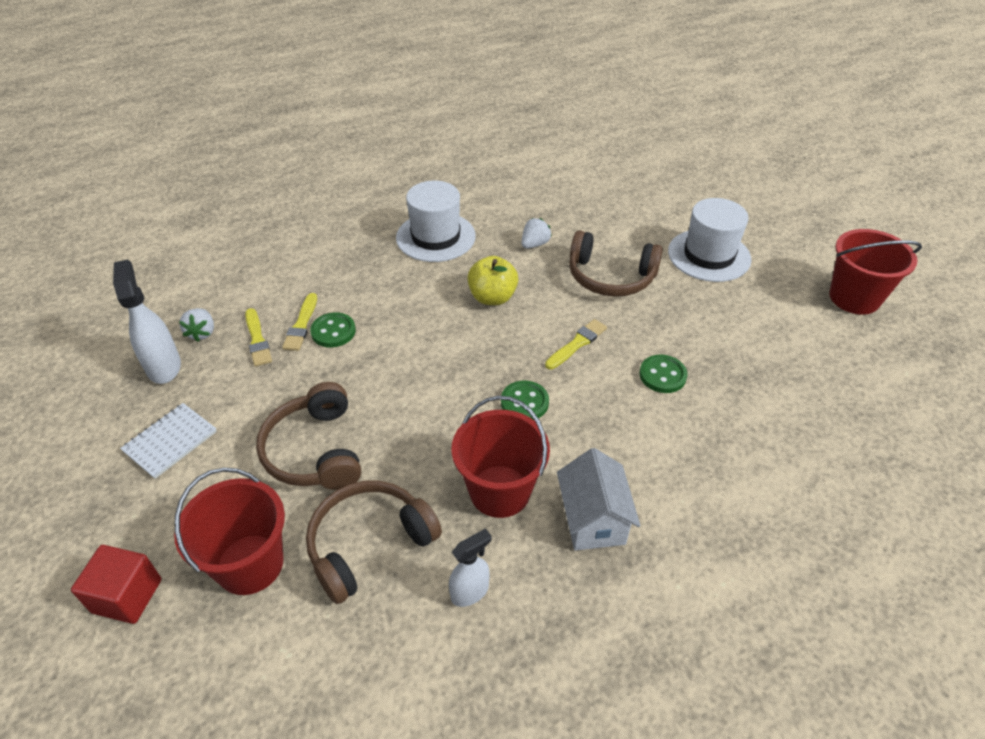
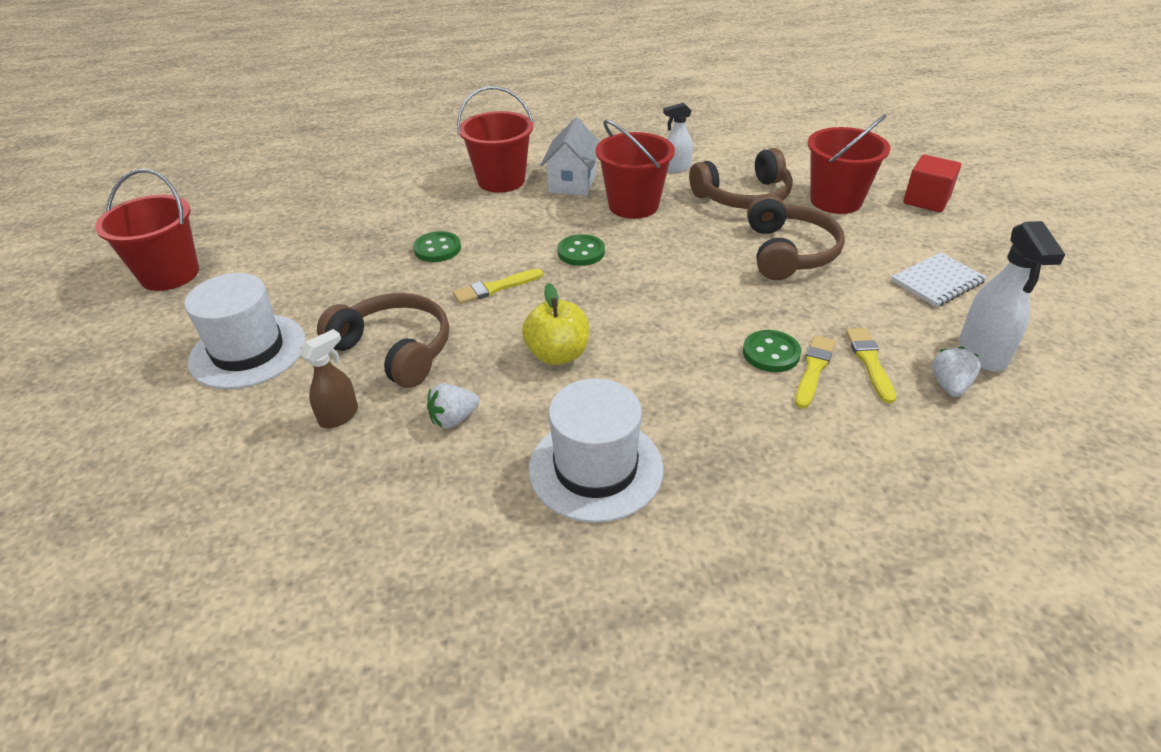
camera: 160 degrees left, 5 degrees down
(605, 232) = (339, 416): none -> brown spray bottle
(682, 502) = (501, 180): none -> red bucket

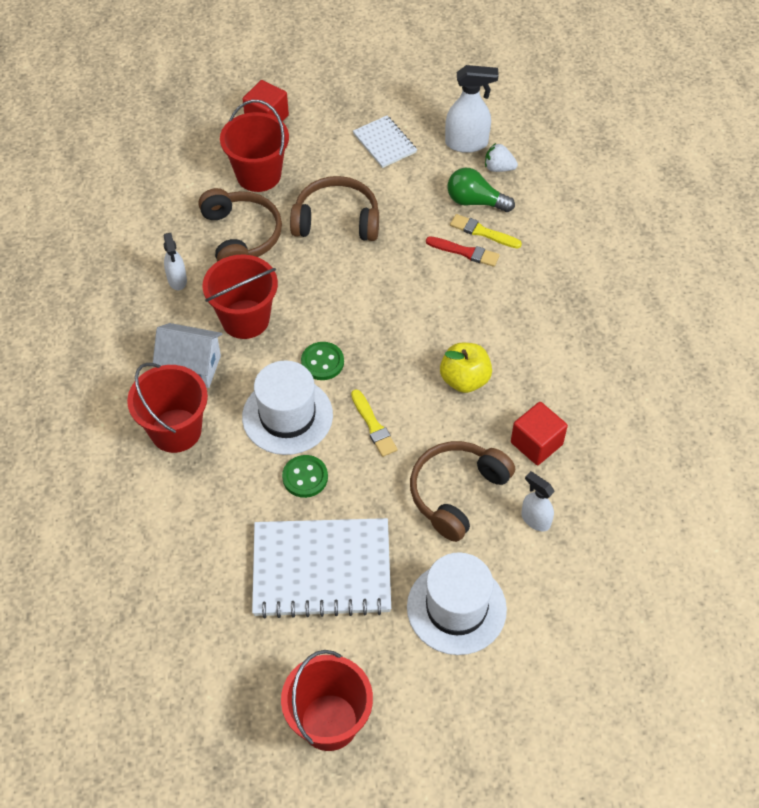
camera: 90 degrees left, 15 degrees up
(329, 263) = (321, 570): none -> white notebook
(339, 416) = (535, 519): brown spray bottle -> white spray bottle
(453, 419) = (536, 443): white strawberry -> red cube
(595, 468) = (579, 359): white hat -> white hat (287, 416)
(771, 353) = (465, 252): green button -> red brush
(869, 362) = (475, 201): yellow brush -> green light bulb

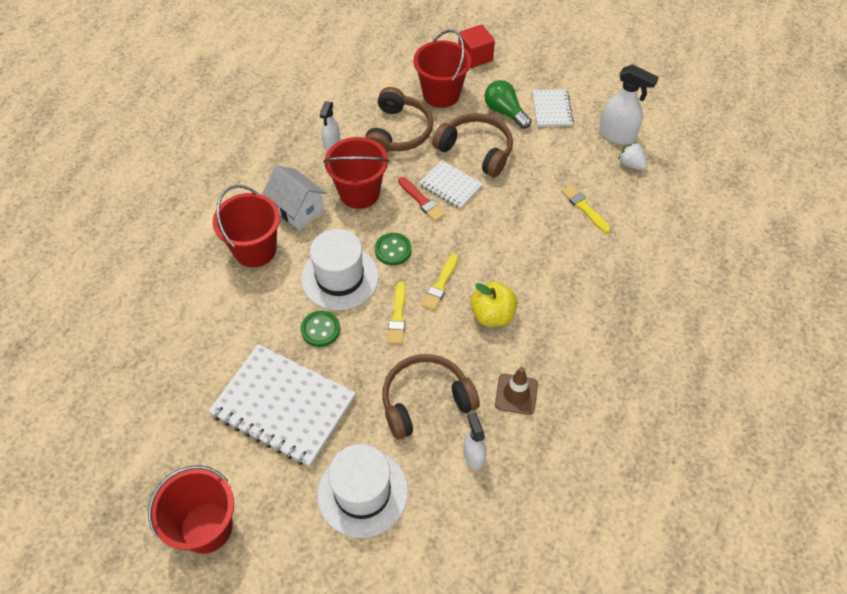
camera: 30 degrees right, 0 degrees up
(335, 269) = (450, 186): none -> white notebook
(394, 374) = (440, 284): none -> yellow brush
(465, 252) = (559, 217): red brush -> red brush (422, 201)
(475, 201) = (594, 182): green light bulb -> green light bulb (505, 112)
(536, 443) = (516, 394): red cube -> brown traffic cone

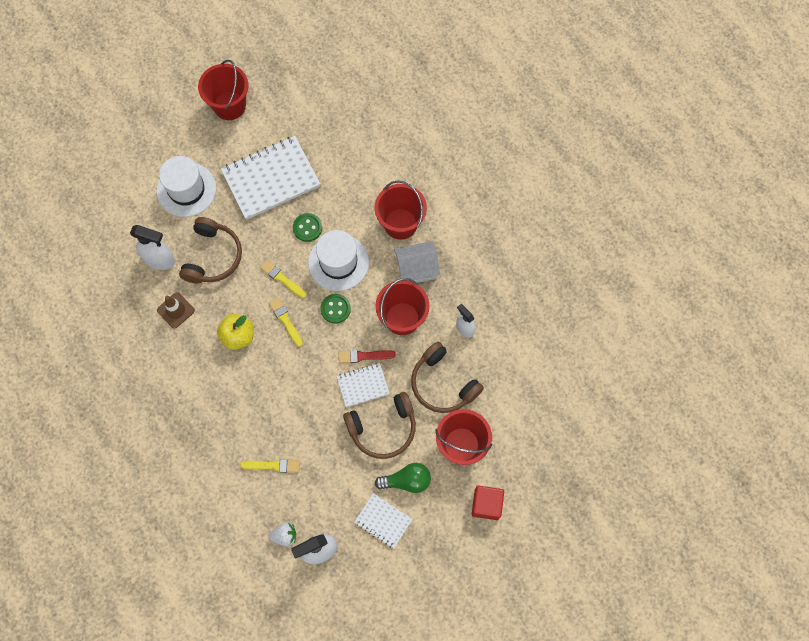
camera: 125 degrees right, 15 degrees up
(473, 455) = (159, 260): white spray bottle -> white spray bottle, size x1.58

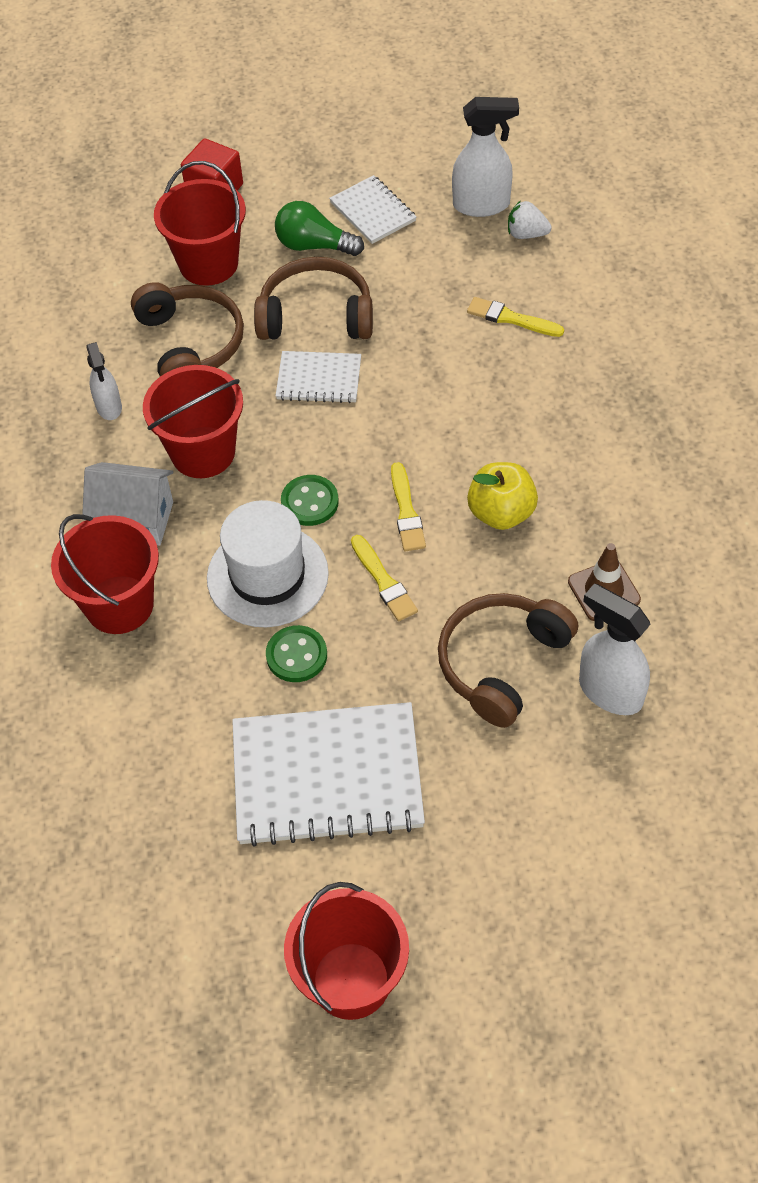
camera: 155 degrees left, 15 degrees down
(186, 189) = (512, 816): white hat -> none
(364, 356) = (296, 418): red brush -> none

